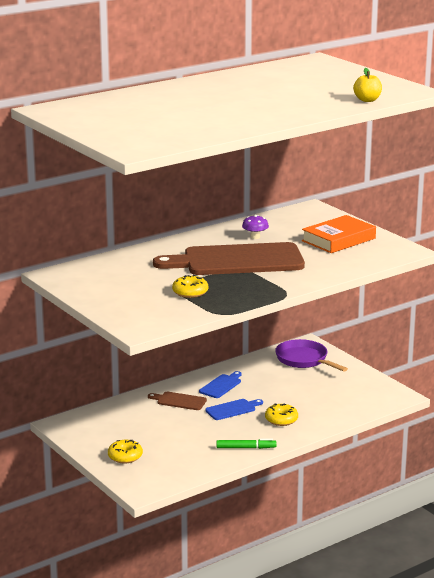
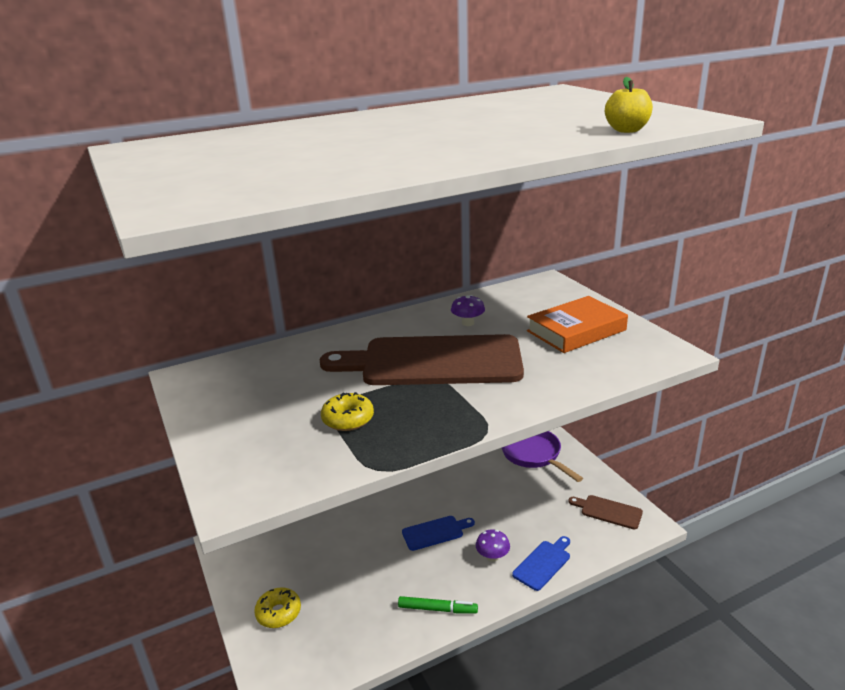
camera: 10 degrees right, 5 degrees up
(179, 401) = (375, 513): brown cutting board -> brown cutting board (608, 511)
(221, 385) = (431, 490): blue cutting board -> blue cutting board (543, 563)
(281, 420) = (492, 556): yellow donut -> purple mushroom

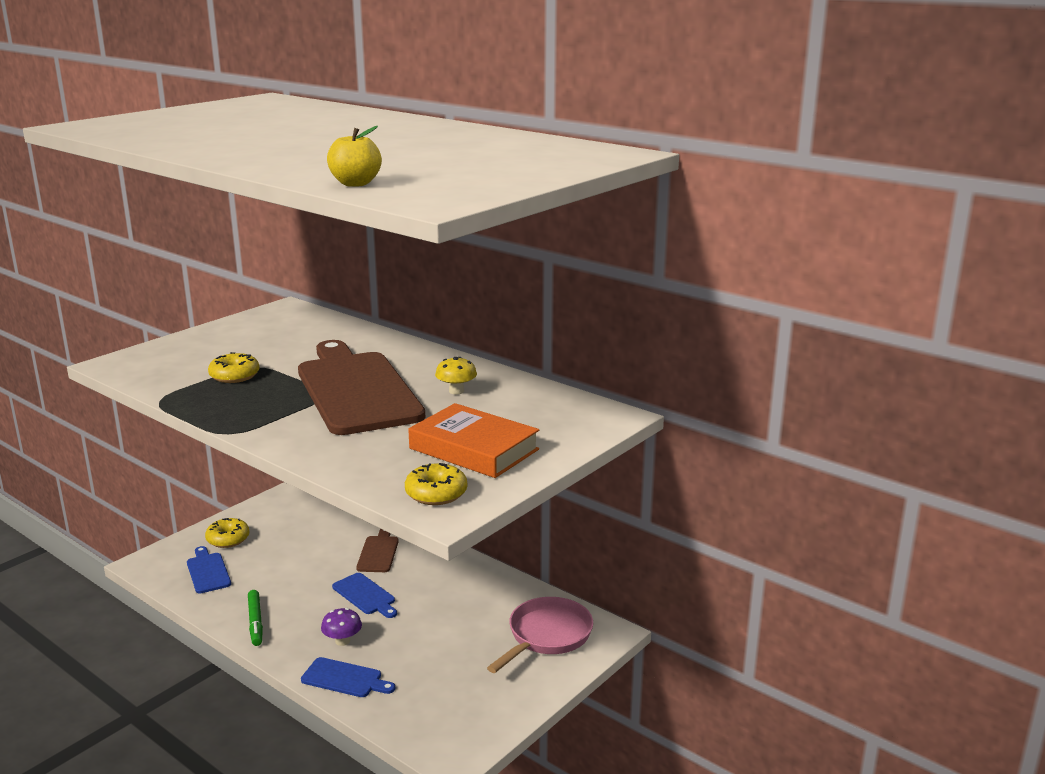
camera: 65 degrees right, 5 degrees down
(329, 636) = (208, 571): none -> blue cutting board
(468, 323) = (456, 391): purple mushroom -> yellow mushroom
(533, 455) = (546, 636): purple pan -> pink pan
(608, 511) = (462, 717): brown cutting board -> brown cutting board (378, 552)
(643, 352) = (436, 493): none -> yellow donut

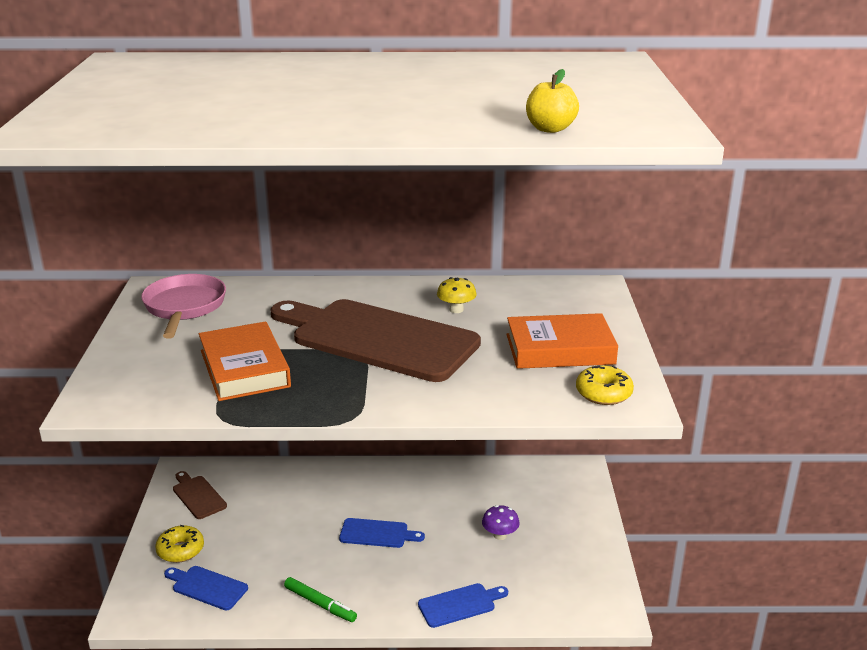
camera: 40 degrees left, 5 degrees up
(234, 376) = (244, 368): yellow donut -> orange book
(342, 641) = (414, 578): purple mushroom -> purple mushroom (500, 535)
(378, 552) = (335, 495): brown cutting board -> brown cutting board (198, 496)
(546, 636) = (549, 493): pink pan -> pink pan (184, 307)

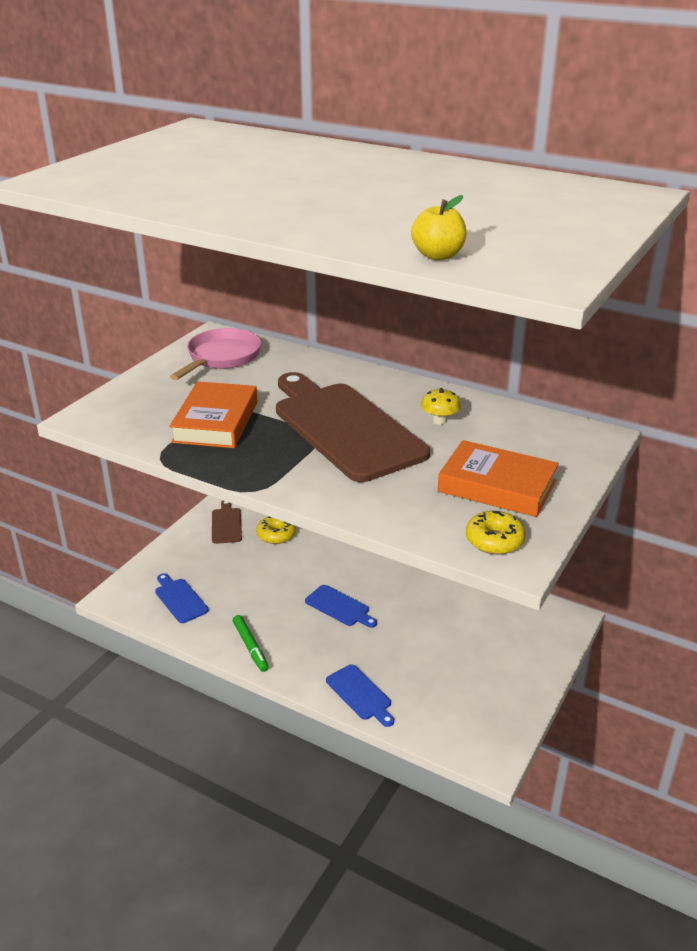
camera: 30 degrees right, 5 degrees up
(180, 550) = (182, 563): yellow donut -> yellow donut (276, 535)
(460, 605) = (360, 694): blue cutting board -> blue cutting board turned 45 degrees clockwise
(500, 535) = (443, 649): purple mushroom -> none

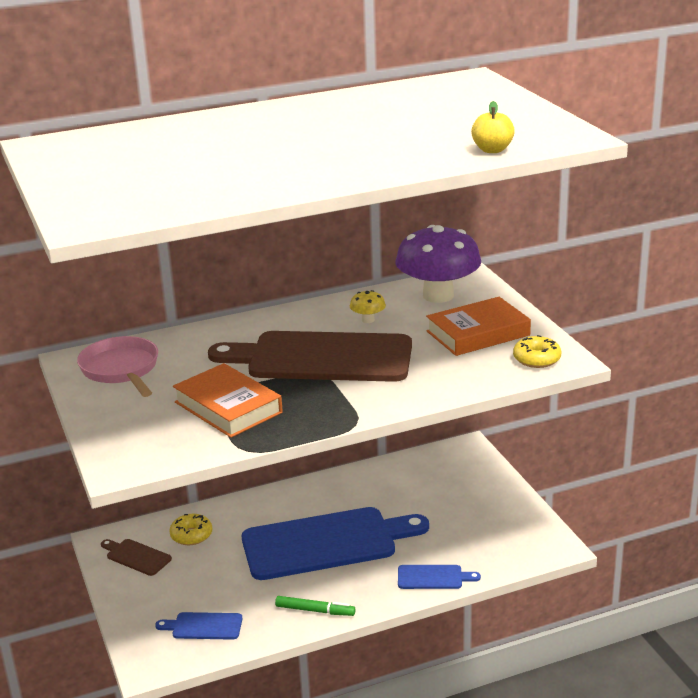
camera: 50 degrees left, 5 degrees down
(339, 607) = (326, 543): blue cutting board -> blue cutting board, size x2.38
(537, 435) = (438, 295): none -> purple mushroom

